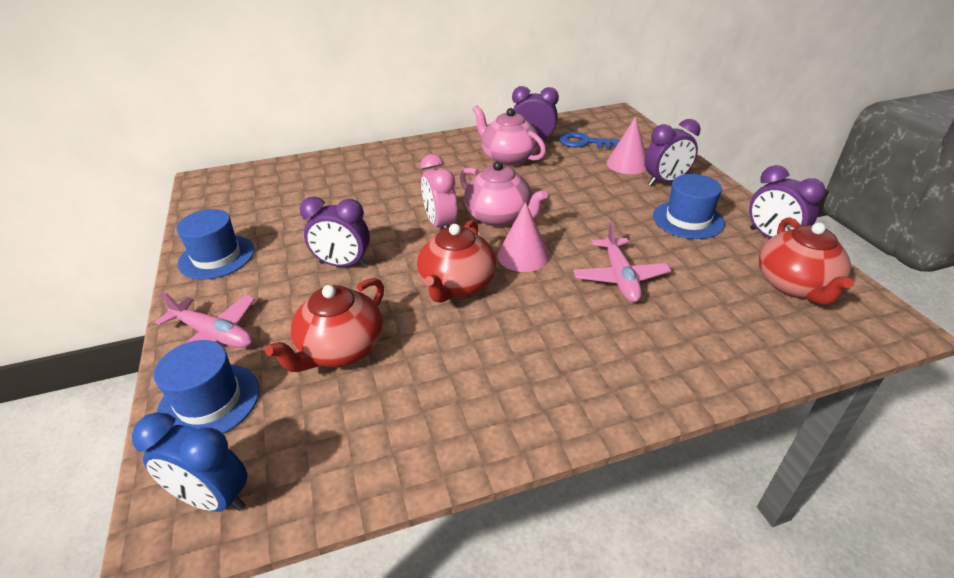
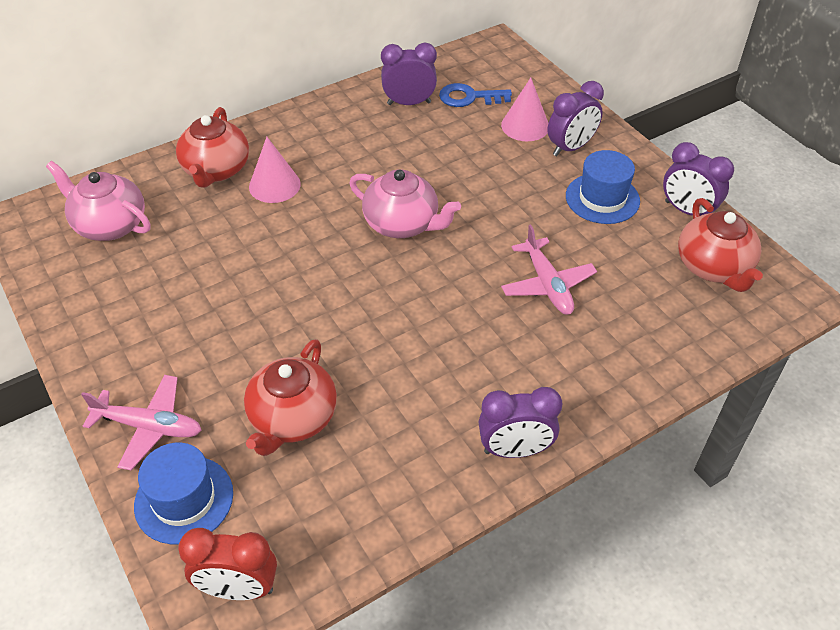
camera: 15 degrees left, 10 degrees up
(213, 498) = (238, 588): blue clock -> red clock
(216, 257) = (98, 329): blue hat -> none
(343, 264) = (251, 315): purple clock -> purple clock (515, 450)
(440, 225) = (340, 245): pink clock -> none
(457, 285) = (385, 322): red teapot -> red teapot (216, 170)
(508, 158) = (387, 133): pink teapot -> pink teapot (109, 225)
(523, 255) = (443, 273): pink cone -> pink cone (274, 185)

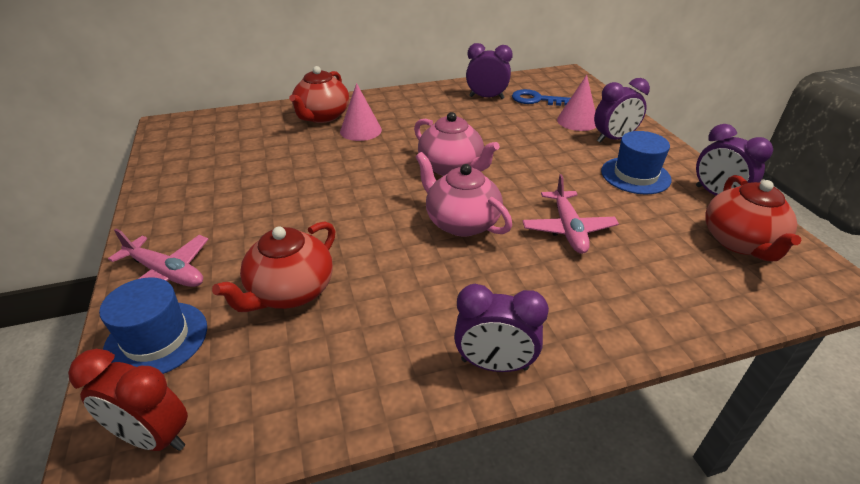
camera: 15 degrees right, 10 degrees down
(109, 225) = (226, 136): pink teapot -> pink teapot (461, 222)

